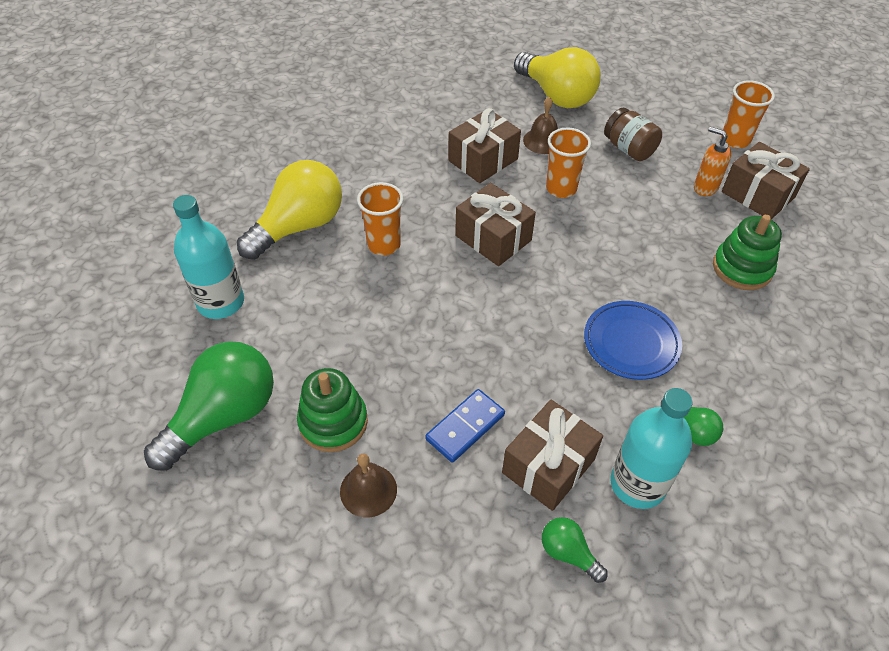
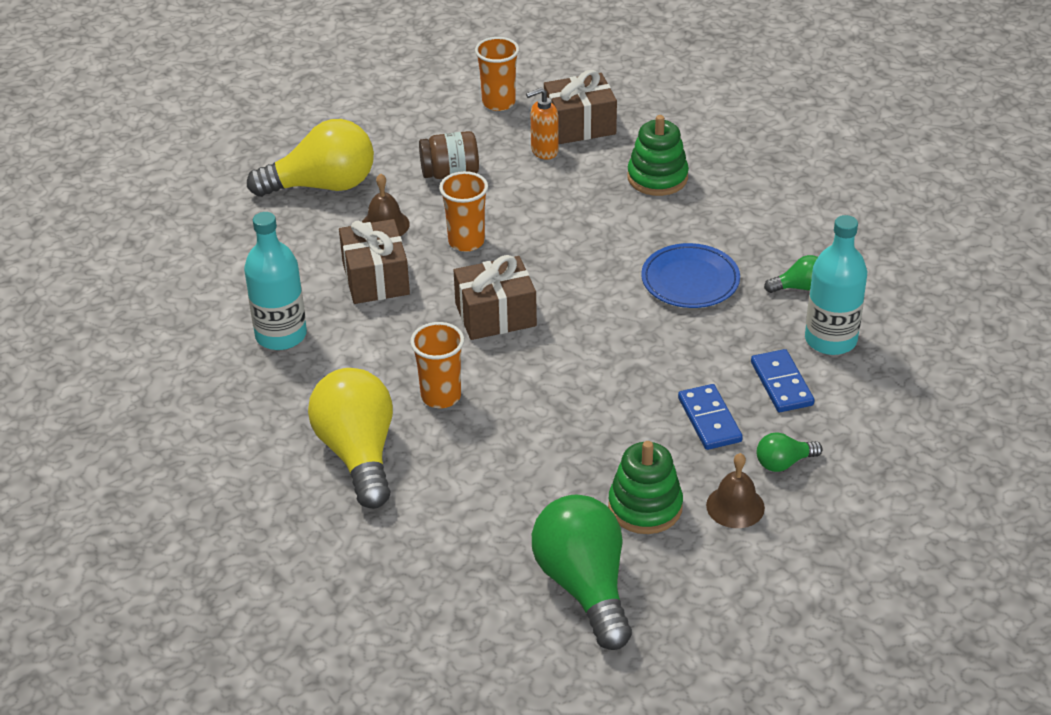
camera: 60 degrees left, 10 degrees down
(221, 302) = (425, 549): turquoise bottle -> turquoise bottle (281, 335)
(548, 466) = (782, 384): brown gift -> blue domino
(568, 553) = (867, 405): green light bulb -> green light bulb (783, 463)

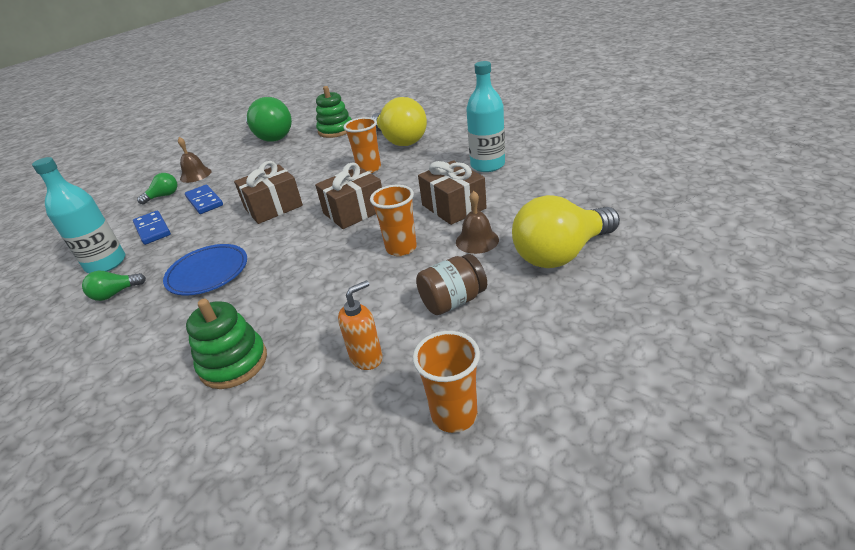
camera: 165 degrees right, 5 degrees down
(580, 125) = (335, 411): brown gift -> brown gift (273, 207)
(645, 507) = (243, 163): green stacking toy -> green stacking toy (335, 130)

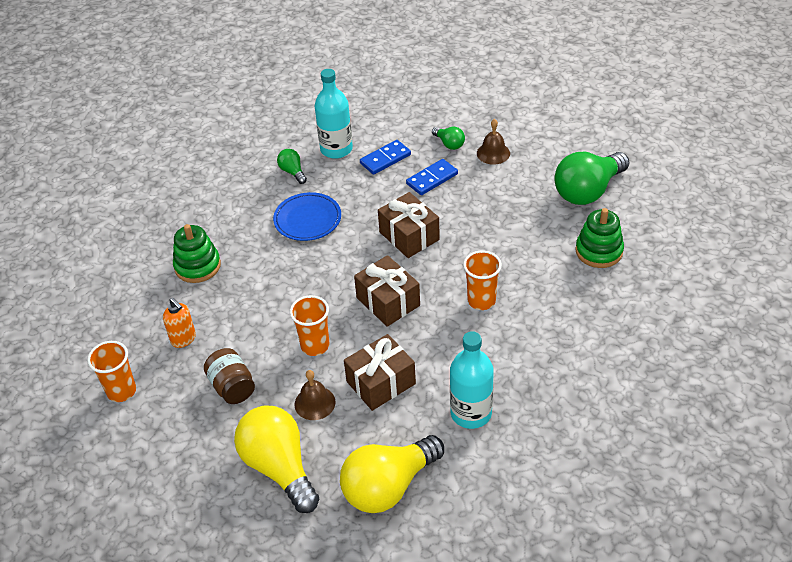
camera: 85 degrees right, 10 degrees up
(400, 140) = (556, 321): yellow light bulb -> yellow light bulb (388, 486)

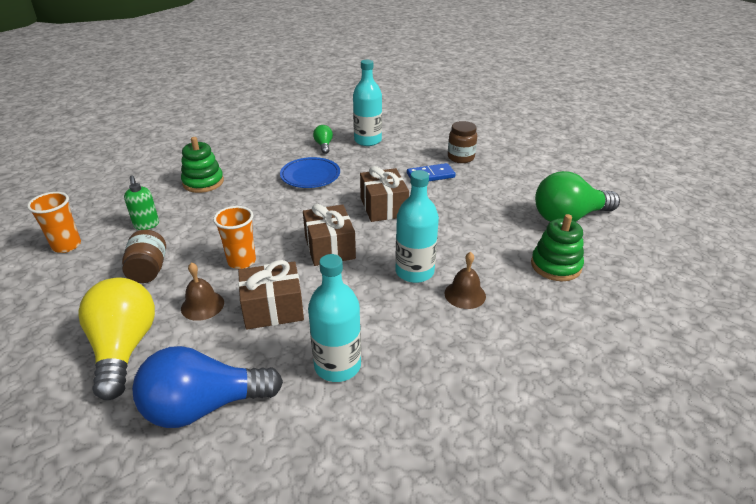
camera: 20 degrees right, 10 degrees down
(183, 339) = (146, 225): orange soap dispenser -> green soap dispenser
(385, 159) = (401, 154): blue domino -> none
(388, 486) = (204, 406): yellow light bulb -> blue light bulb
(449, 144) = (461, 157): green light bulb -> brown jar
(481, 301) = (414, 272): orange cup -> turquoise bottle
(493, 153) = (495, 171): brown bell -> brown bell (465, 294)

